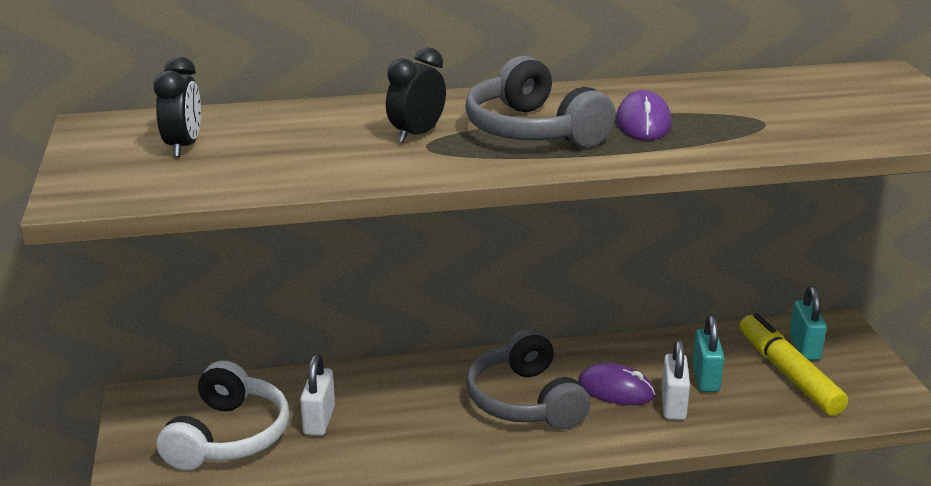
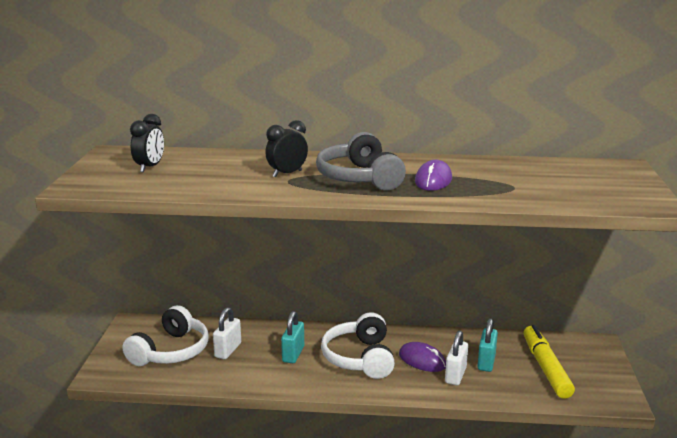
camera: 15 degrees right, 5 degrees down
(525, 401) = (360, 358): grey headphones -> white headphones
(804, 348) = (566, 353): turquoise padlock -> turquoise padlock (293, 354)

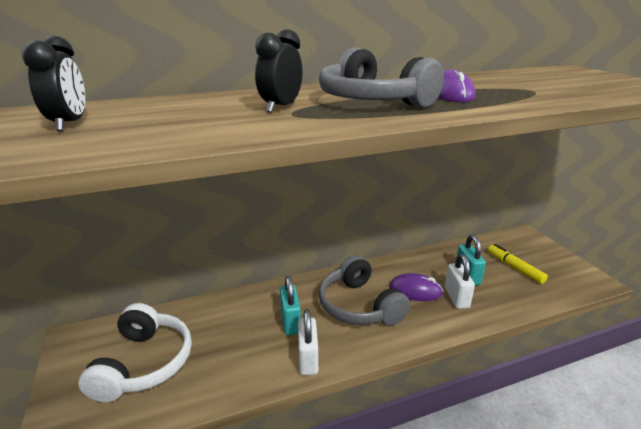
camera: 25 degrees left, 5 degrees up
(228, 350) = (215, 339): white padlock -> white padlock (308, 359)
(360, 358) = (359, 306): white headphones -> grey headphones
(546, 368) = (514, 268): yellow marker -> yellow marker, size x0.65

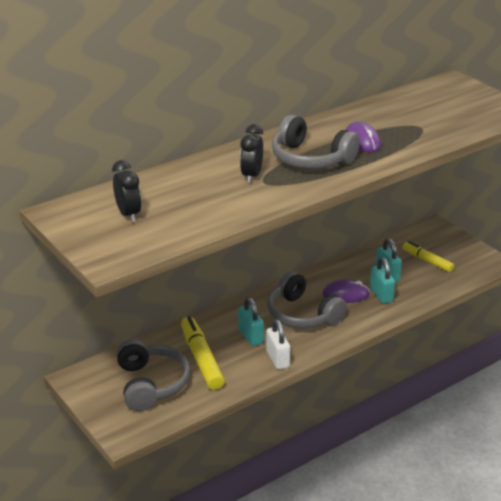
camera: 15 degrees left, 5 degrees up
(144, 363) = (151, 384): white headphones -> grey headphones
(221, 340) = (201, 359): none -> yellow marker
(456, 297) = (381, 295): white padlock -> turquoise padlock

